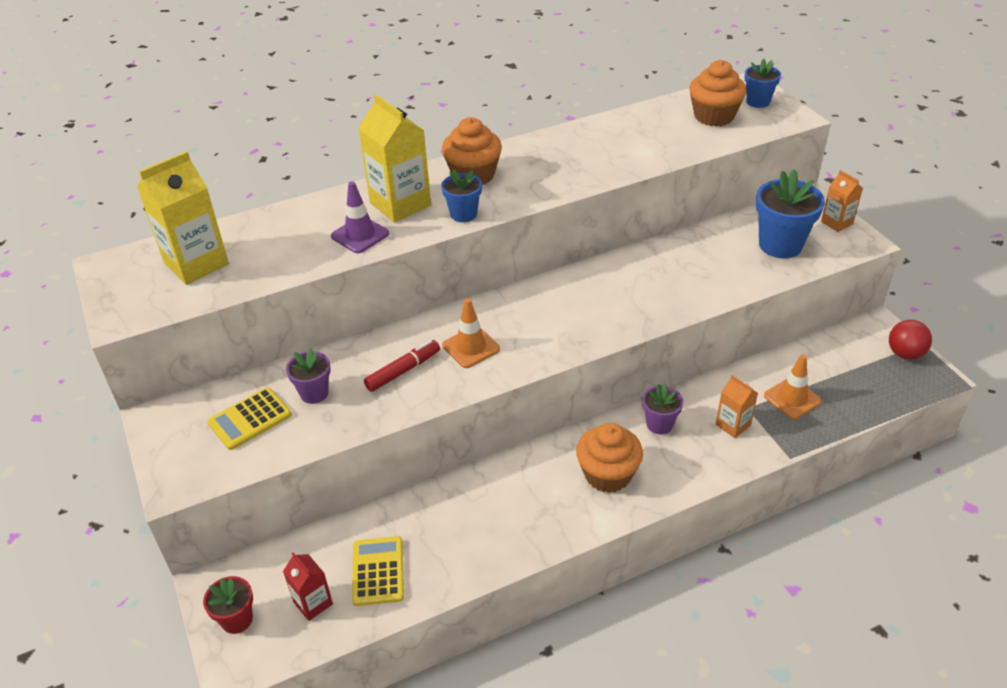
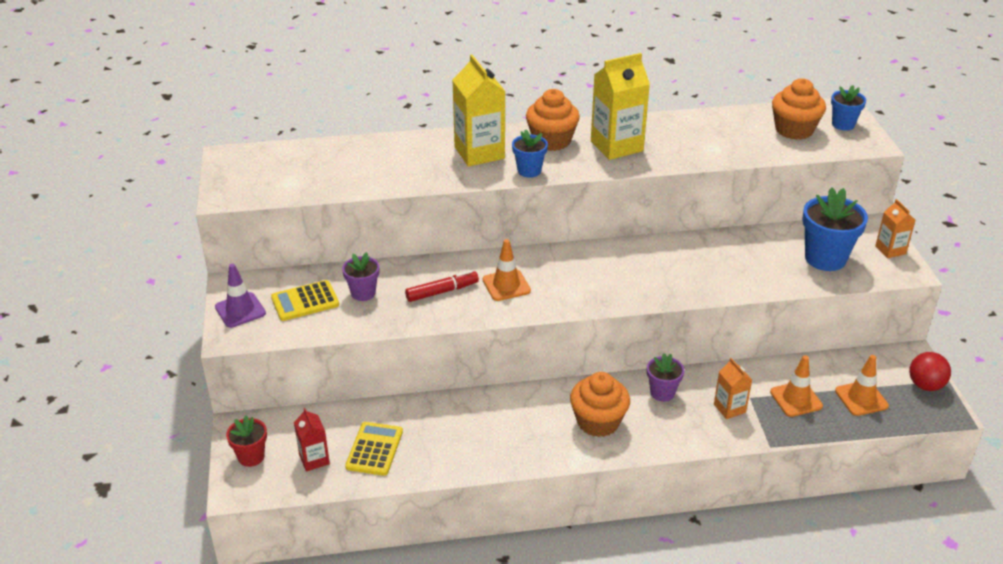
camera: 15 degrees right, 5 degrees down
(196, 264) = (296, 168): yellow carton -> yellow carton (616, 146)
(360, 235) = (435, 171): purple traffic cone -> purple traffic cone (240, 310)
(853, 382) = (861, 398): none -> orange traffic cone

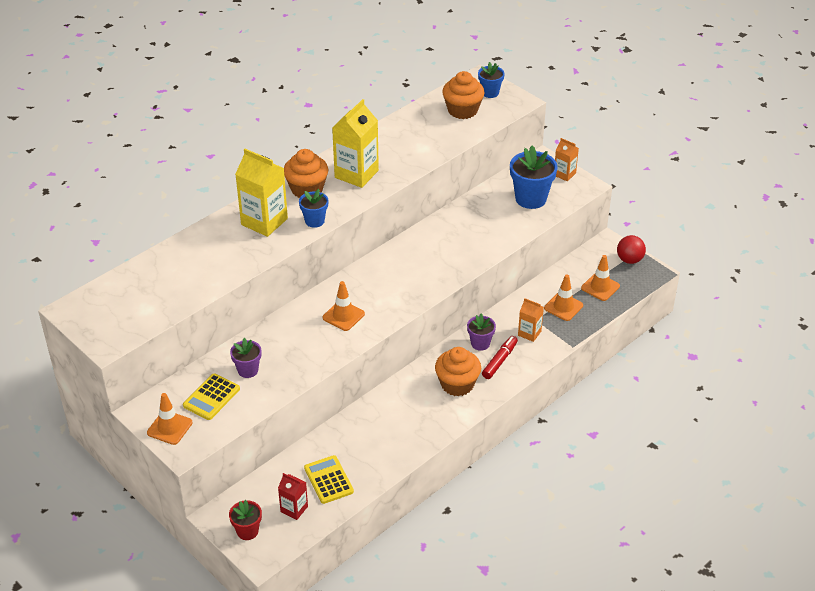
camera: 35 degrees left, 5 degrees up
(240, 310) = (169, 428): purple traffic cone -> orange traffic cone
(442, 291) = (303, 342): red marker -> red marker (499, 361)

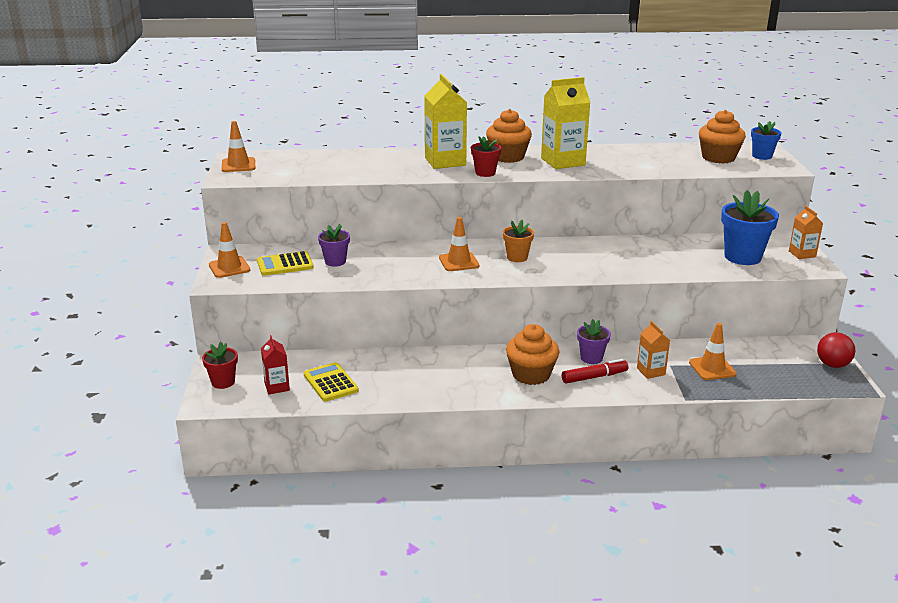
camera: 40 degrees right, 15 degrees down
(314, 221) = (485, 173): blue flower pot -> red flower pot
(328, 480) = (330, 383): yellow calculator -> yellow calculator turned 45 degrees counterclockwise
(380, 286) = (517, 257): none -> orange flower pot
(600, 287) = (772, 371): orange traffic cone -> orange traffic cone (238, 165)

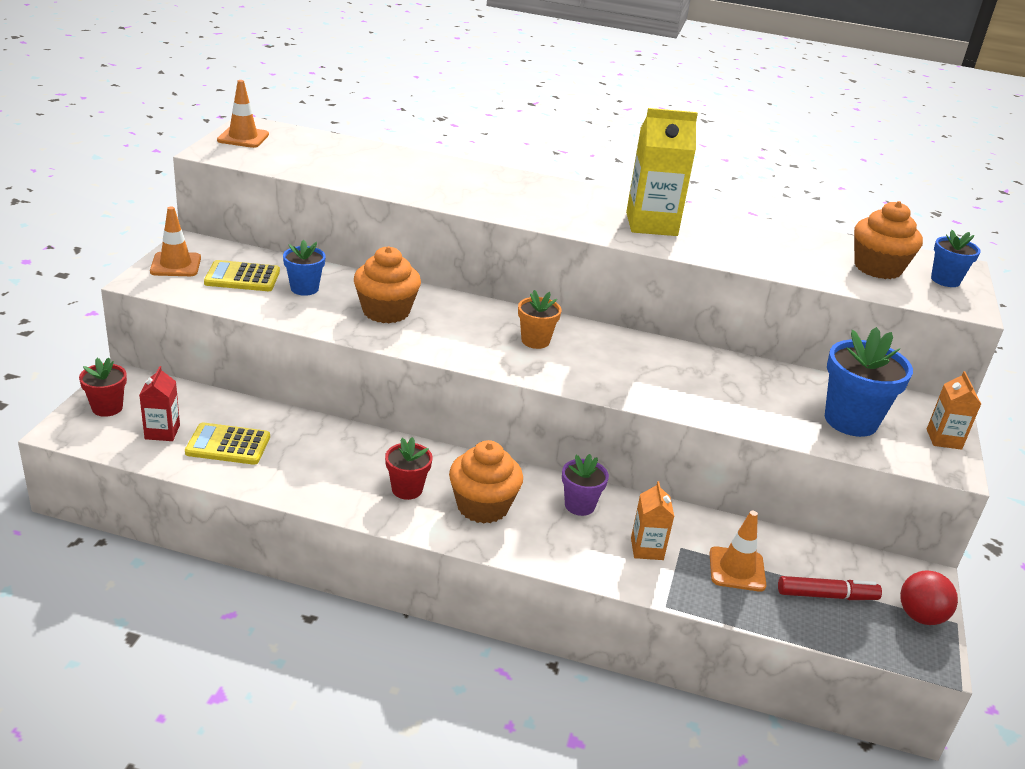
camera: 15 degrees right, 5 degrees up
(330, 383) = (228, 445): yellow calculator -> yellow calculator turned 75 degrees counterclockwise
(335, 261) = (304, 288): purple flower pot -> blue flower pot
(445, 161) = (497, 189): yellow carton -> none
(459, 262) = (455, 328): orange traffic cone -> none
(485, 173) = (534, 216): red flower pot -> red flower pot (407, 489)
(508, 157) = (584, 201): orange cupcake -> orange cupcake (386, 311)
(594, 377) = (564, 534): red marker -> red marker (826, 596)

